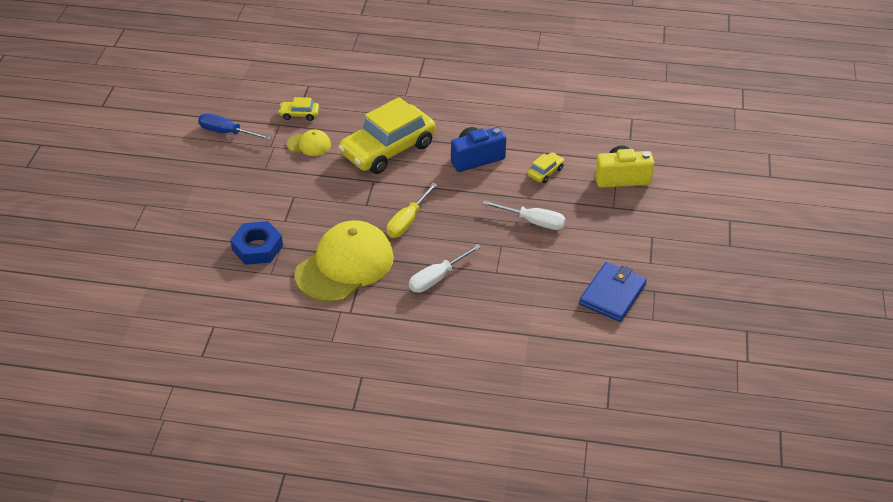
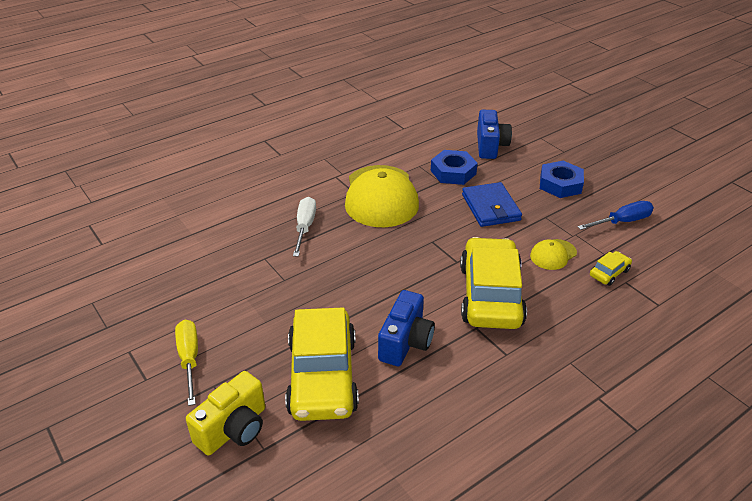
camera: 135 degrees right, 5 degrees down
(185, 250) = (490, 146): none -> blue camera
(206, 182) = (560, 184): none -> blue nut
(407, 221) = (383, 249): yellow screwdriver -> yellow screwdriver (189, 359)
(533, 222) = (278, 317): white screwdriver -> none
(545, 172) = (322, 376): yellow car -> yellow car, size x2.41
(612, 294) = (145, 300): blue wallet -> blue wallet (491, 207)

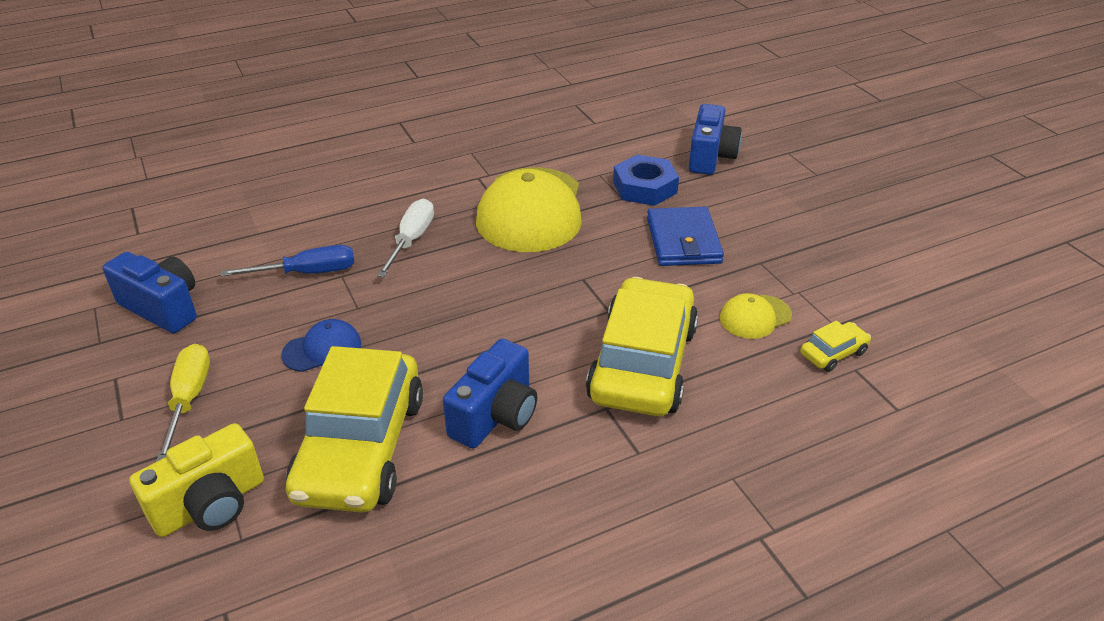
camera: 10 degrees right, 0 degrees up
(143, 296) = (163, 308): none -> blue camera
(270, 312) = (322, 349): none -> blue cap
(560, 184) = (797, 219): blue nut -> none
(622, 221) = (876, 281): blue screwdriver -> blue screwdriver (308, 273)

